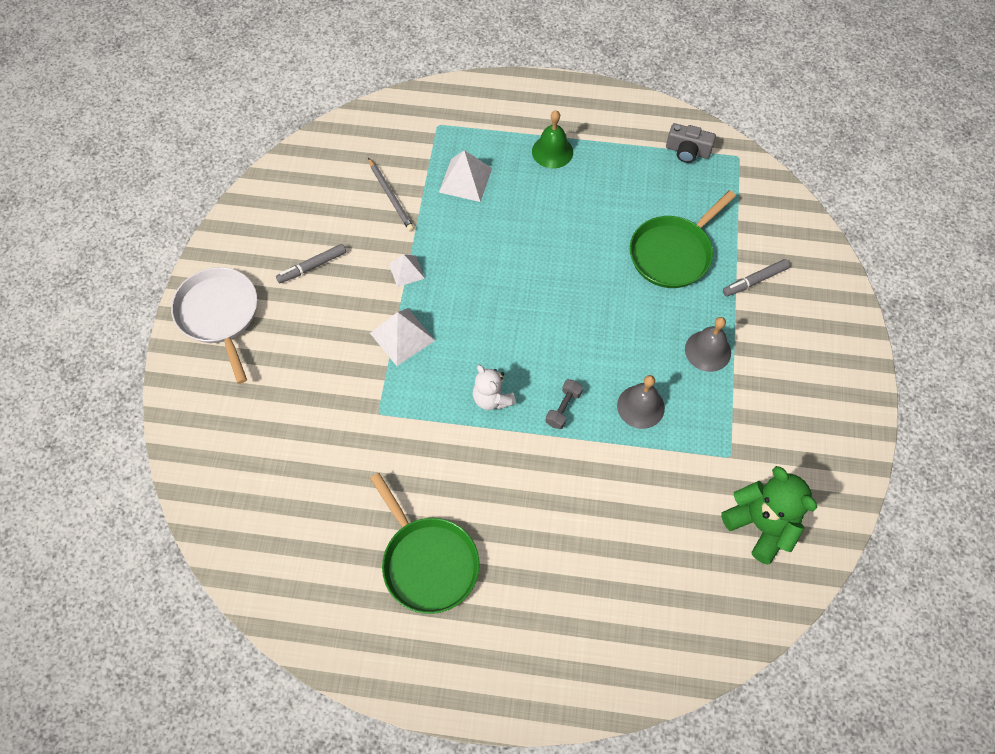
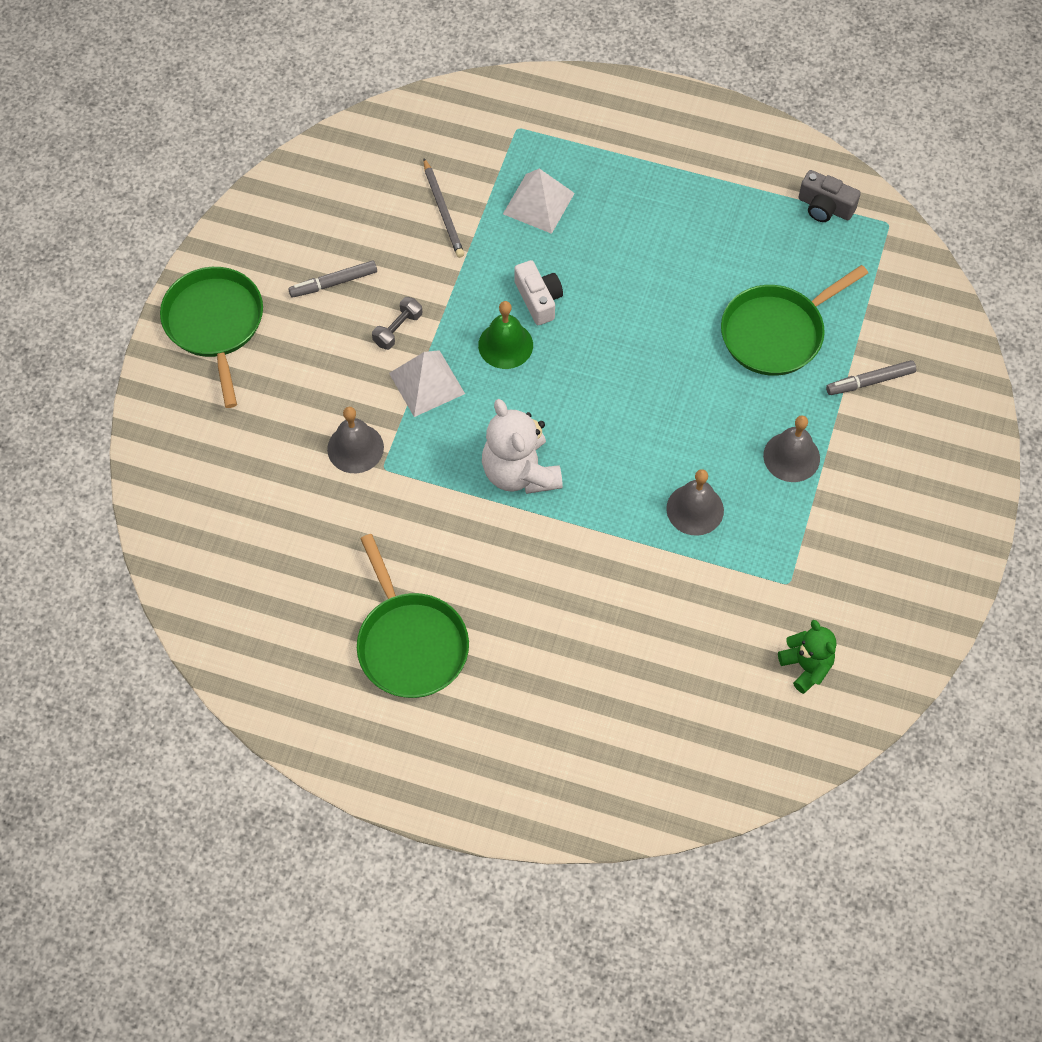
camera: 10 degrees right, 0 degrees up
(219, 314) = (215, 324): white pan -> green pan
(352, 400) = (355, 448): none -> grey bell
(406, 271) = (446, 305): white pyramid -> none
(480, 255) = (538, 299): none -> white camera
(492, 398) = (520, 472): white teddy bear -> white teddy bear, size x1.59
(552, 151) = (654, 183): green bell -> green bell (505, 345)
(563, 408) = (602, 496): grey dumbbell -> grey dumbbell (398, 329)
(761, 525) = (806, 666): green teddy bear -> green teddy bear, size x0.63

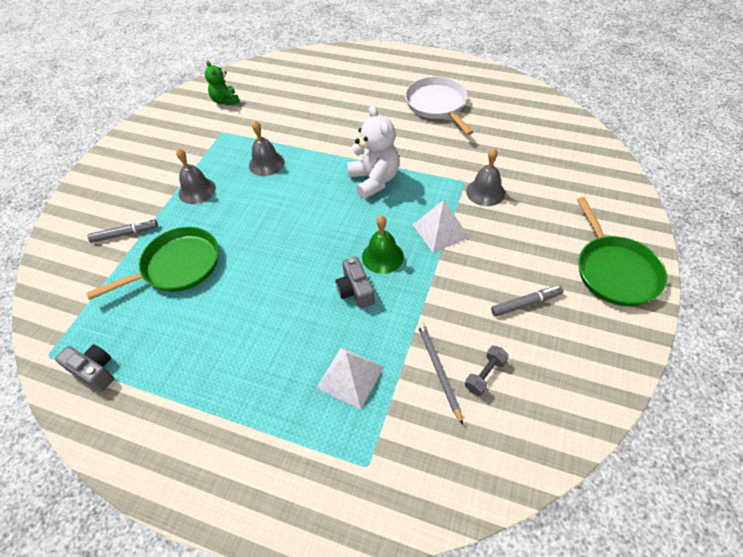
camera: 175 degrees left, 10 degrees down
(398, 329) = (467, 267): grey dumbbell -> grey dumbbell (485, 375)
(410, 644) = (437, 105): green pan -> white pan
(538, 299) = (355, 290): white camera -> grey camera

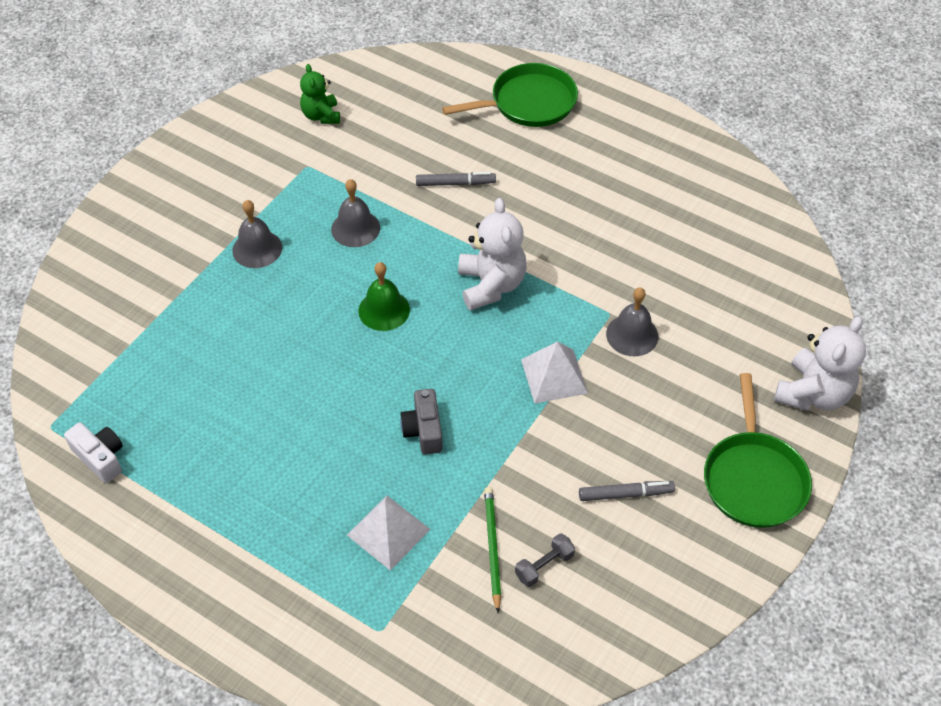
camera: 10 degrees right, 0 degrees up
(94, 371) = (100, 457): grey camera -> white camera
(125, 234) = (157, 291): grey marker -> grey marker (455, 183)
(177, 266) = (215, 349): green pan -> green pan (529, 102)
(382, 256) = (470, 394): green bell -> green bell (384, 310)
(437, 105) = (614, 186): white pan -> none
(438, 370) = (492, 548): grey pencil -> green pencil
(627, 204) = (813, 393): none -> white teddy bear

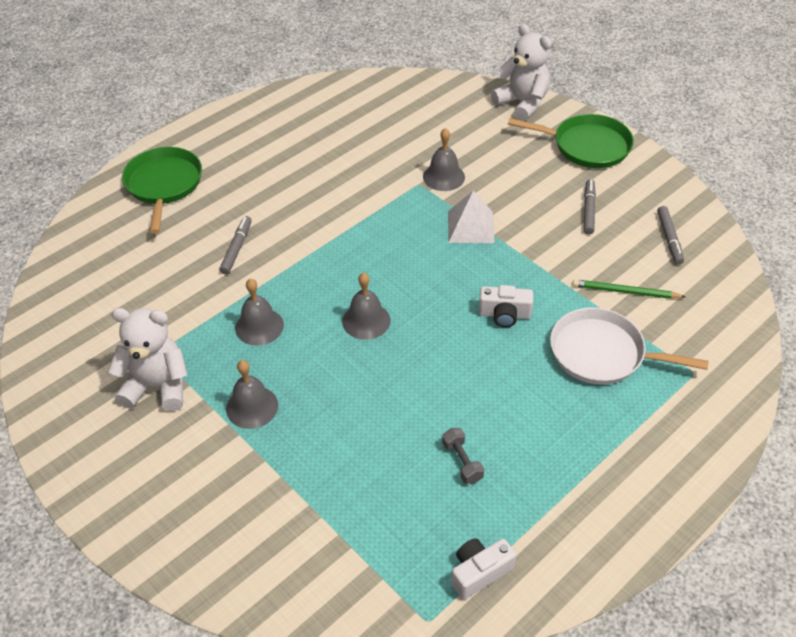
camera: 75 degrees left, 5 degrees down
(321, 115) = (94, 331): green teddy bear -> none
(384, 310) = (366, 320): green bell -> grey bell
(388, 532) = (602, 353): white pyramid -> white pan
(423, 430) = (504, 314): grey camera -> white camera
(491, 285) = (364, 246): white teddy bear -> white teddy bear (158, 386)
(544, 566) = (644, 265): grey dumbbell -> grey dumbbell (462, 462)
(602, 591) = (669, 238): none -> grey marker

